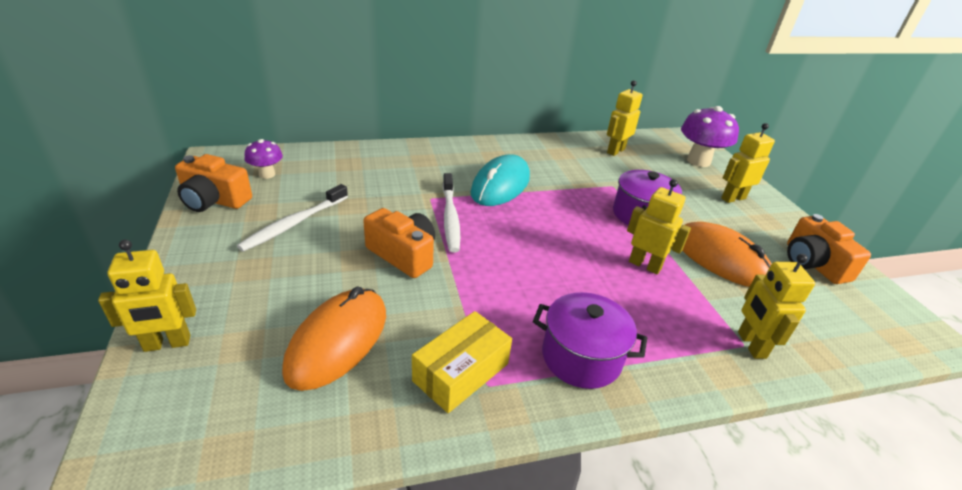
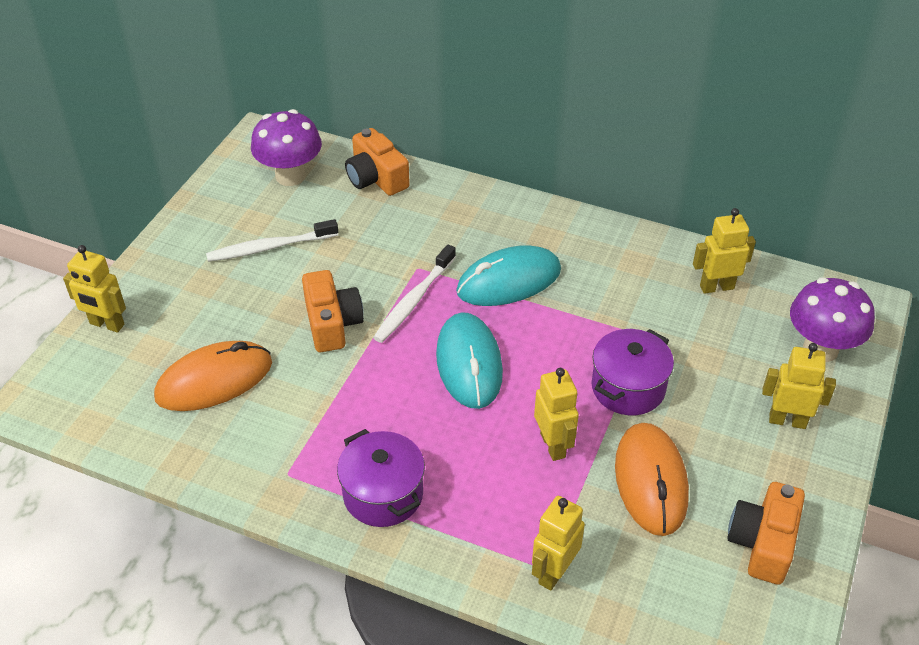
camera: 40 degrees right, 10 degrees up
(214, 200) = (225, 192): orange camera -> orange camera (376, 178)
(267, 174) = (290, 176): purple mushroom -> purple mushroom, size x1.78
(461, 372) = (277, 453): yellow box -> none
(533, 240) = (469, 363): none -> turquoise mouse

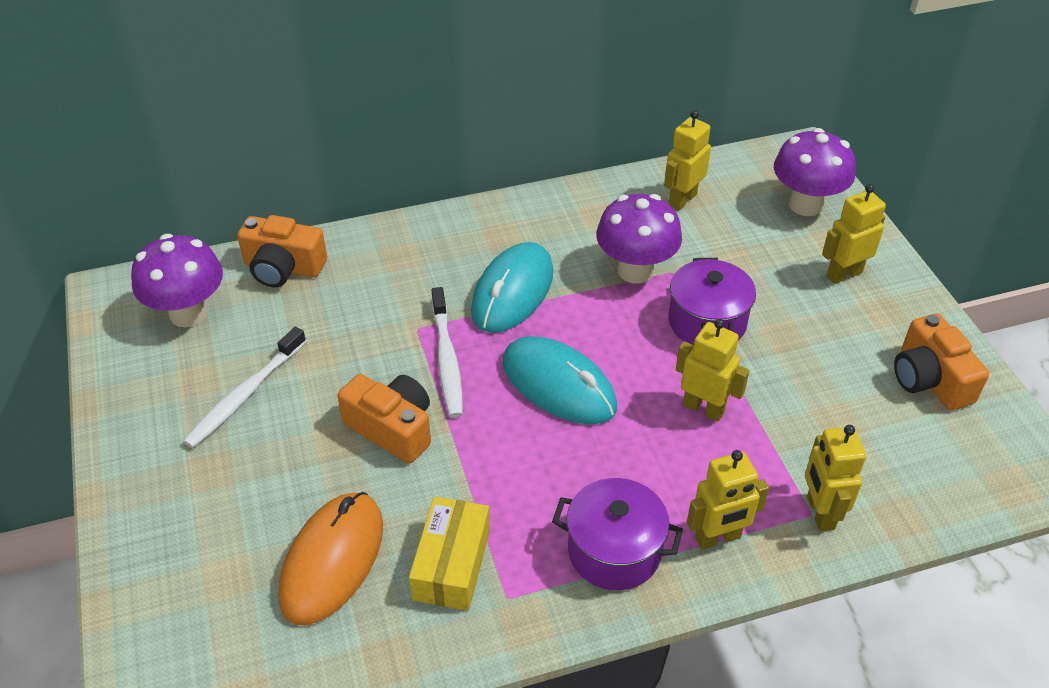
camera: 40 degrees left, 0 degrees up
(106, 324) = (143, 584): yellow robot -> yellow robot (718, 538)
(277, 430) = (452, 564): none -> yellow box
(616, 318) = (635, 270): none -> purple mushroom
(650, 481) = (805, 386): orange mouse -> none

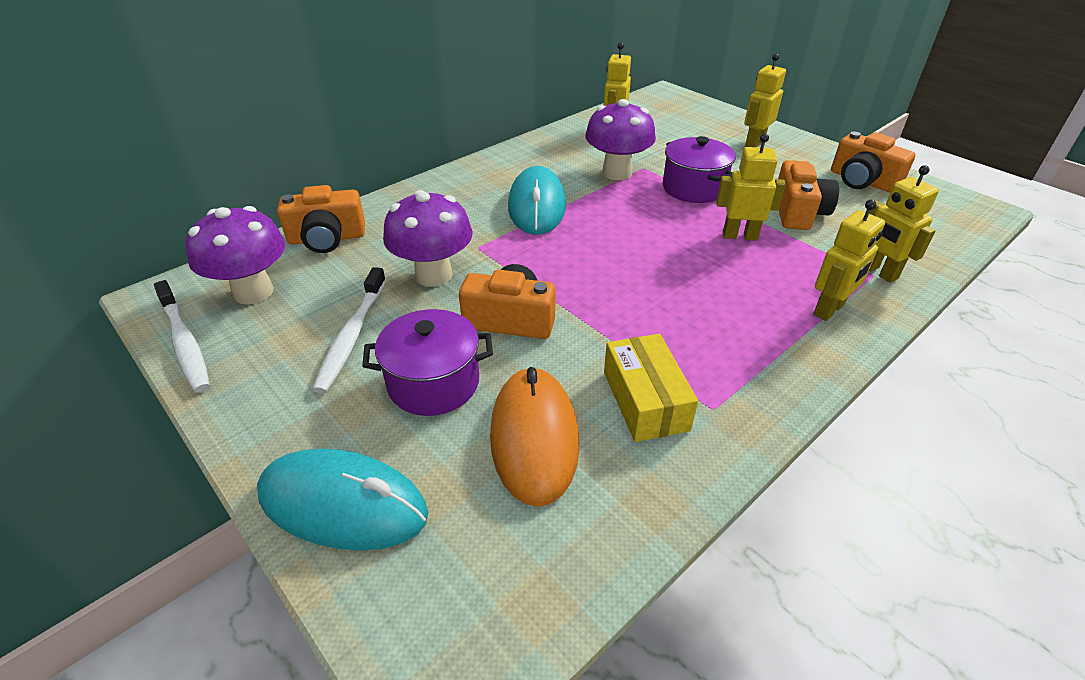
camera: 25 degrees left, 5 degrees down
(447, 360) = (519, 260): white toothbrush -> white toothbrush (185, 343)
(558, 385) = (622, 251): turquoise mouse -> turquoise mouse (343, 504)
(614, 551) = (765, 344): purple pot -> purple pot (433, 383)
(802, 399) = (798, 212): none -> orange camera
(805, 205) = (695, 115): purple mushroom -> purple mushroom (434, 275)

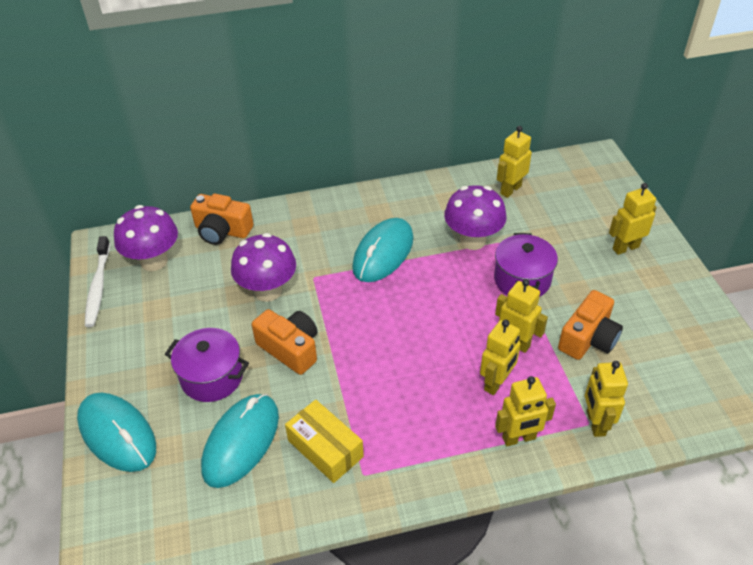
camera: 30 degrees right, 5 degrees up
(352, 336) = (188, 321): white toothbrush -> none
(534, 437) = (241, 442): orange mouse -> turquoise mouse
(645, 400) = (325, 448): yellow box -> yellow box turned 60 degrees counterclockwise
(758, 273) = (496, 383): none -> yellow robot
(862, 181) = (684, 327): orange camera -> none

